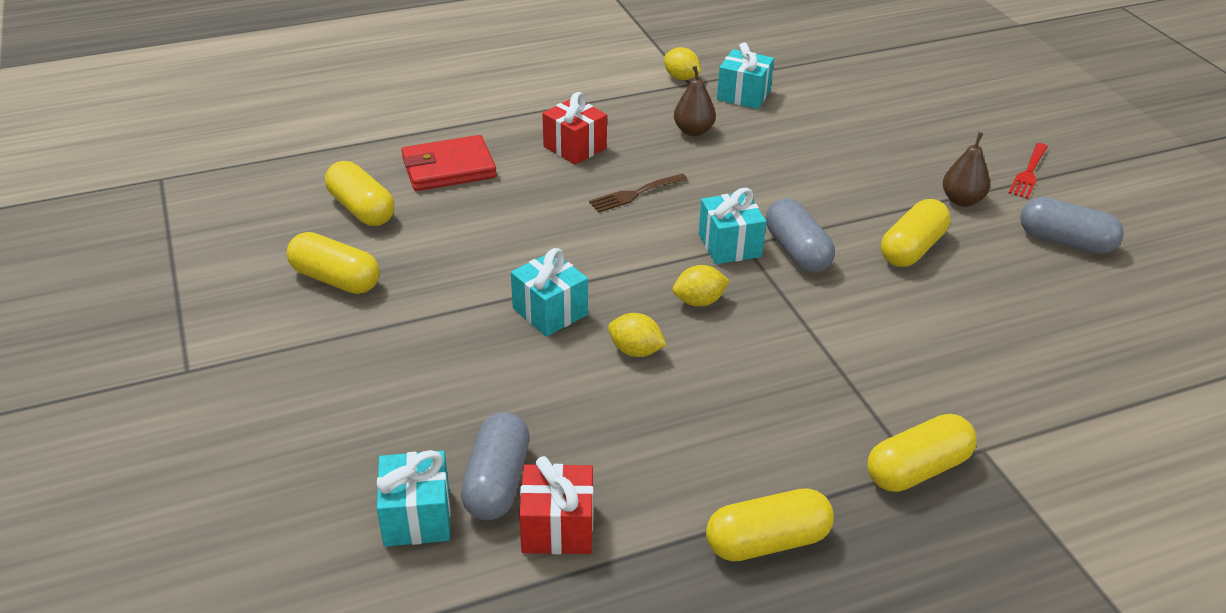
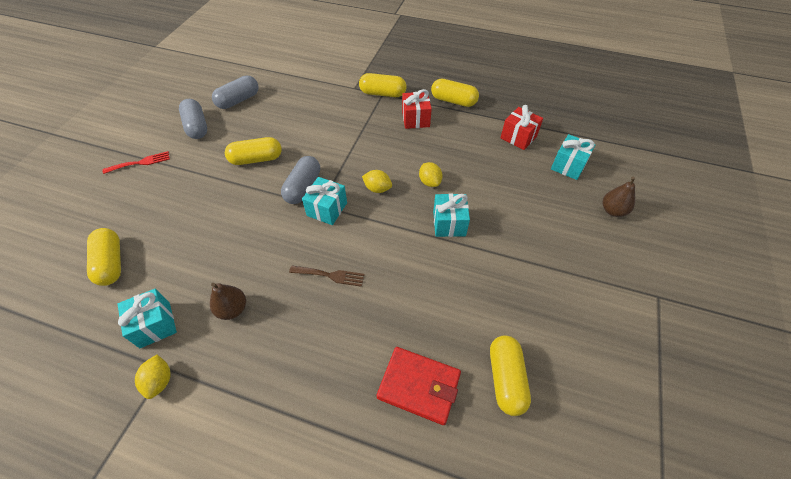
camera: 140 degrees left, 15 degrees up
(335, 279) = (551, 317): yellow capsule -> yellow capsule (111, 263)
(497, 482) = (529, 162): grey capsule -> grey capsule (238, 100)
(575, 147) = (318, 347): red gift -> red gift (415, 119)
(962, 200) = (194, 168): brown pear -> brown pear (612, 211)

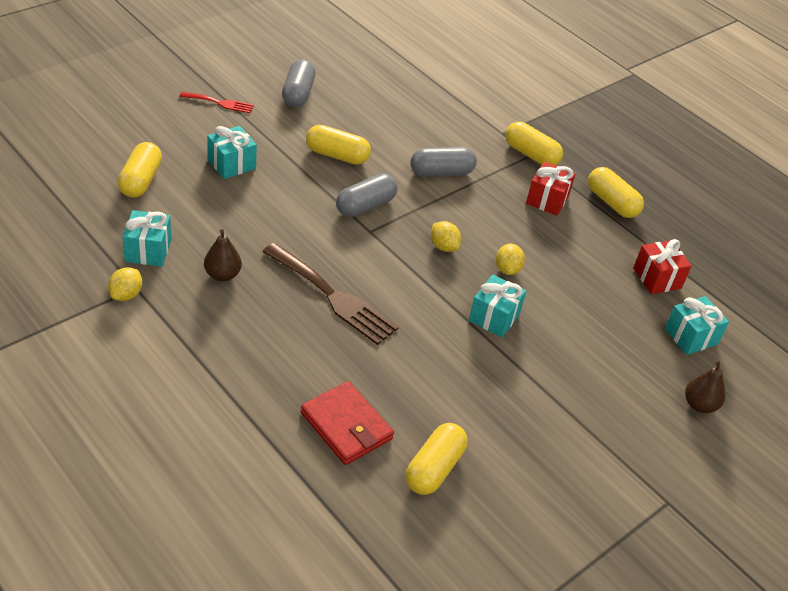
camera: 25 degrees right, 10 degrees down
(238, 100) = (360, 86): grey capsule -> grey capsule (441, 172)
(327, 209) = (374, 238): turquoise gift -> turquoise gift (231, 164)
(330, 275) = (333, 297): brown fork -> brown fork, size x1.89

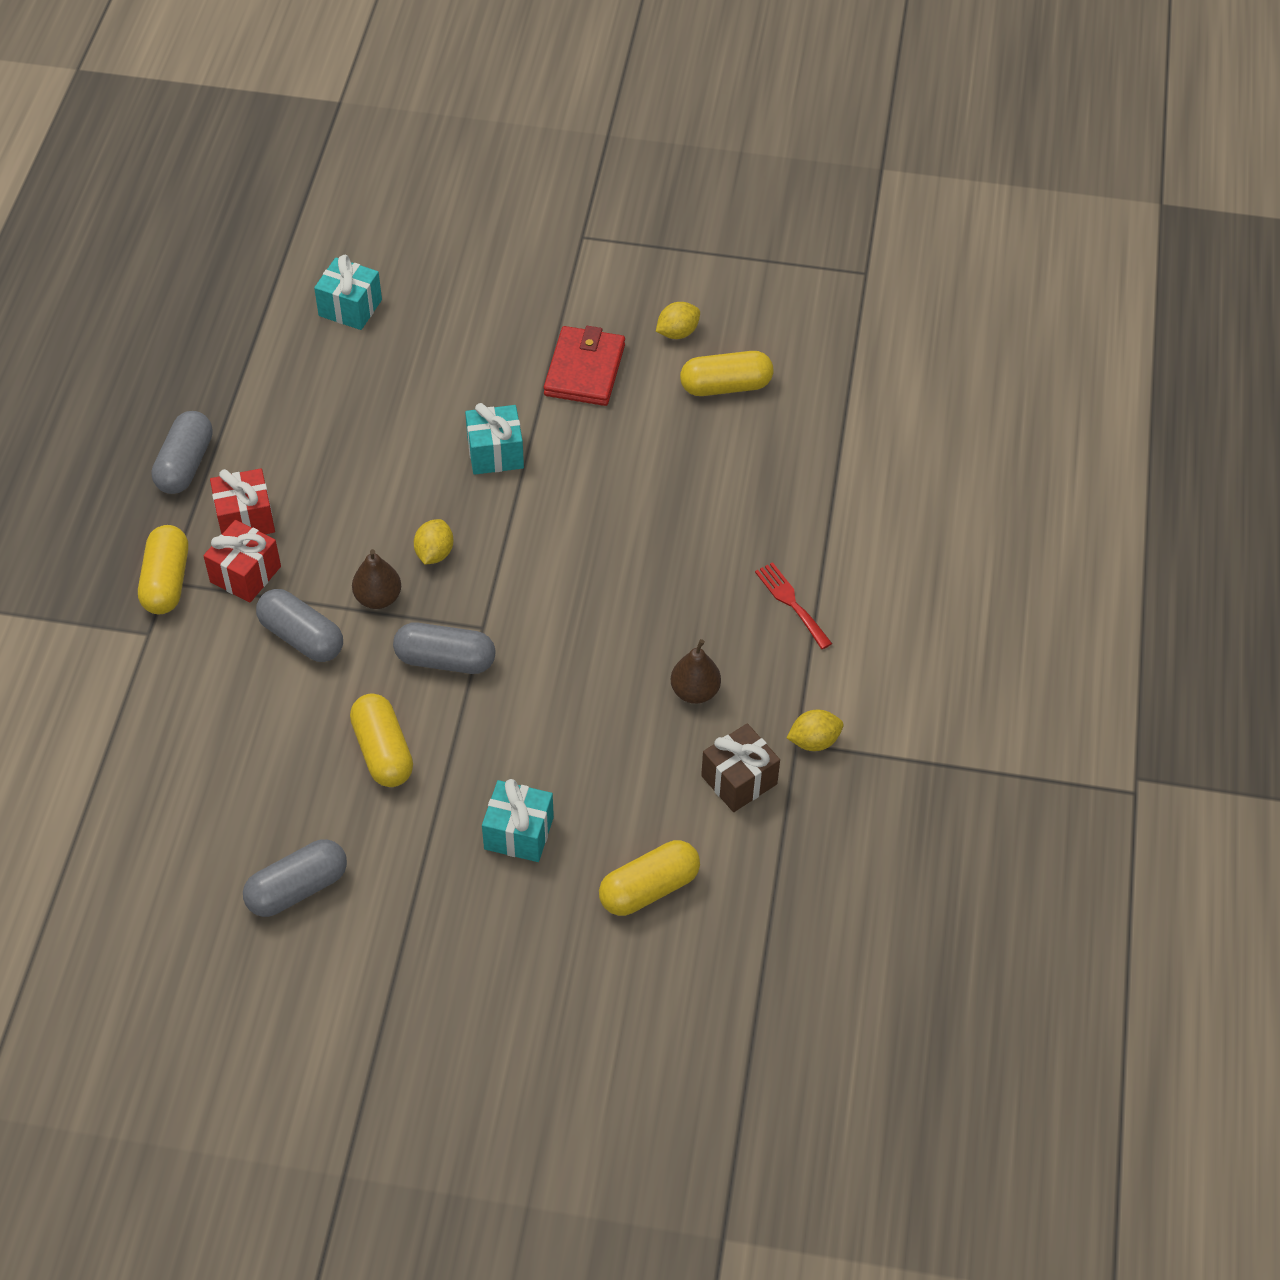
camera: 125 degrees left, 10 degrees up
(148, 250) = (739, 780): turquoise gift -> brown gift
(220, 103) = (414, 949): red fork -> red fork (791, 602)
(333, 297) = (616, 585): brown fork -> none
(346, 426) = (754, 467): red wallet -> red wallet (584, 370)
(507, 269) = (410, 484): yellow lemon -> yellow lemon (677, 332)
(611, 202) = (185, 465): yellow capsule -> grey capsule
(657, 278) = (285, 369): red gift -> red gift (245, 574)
(699, 405) = (441, 264): brown pear -> brown pear (378, 598)

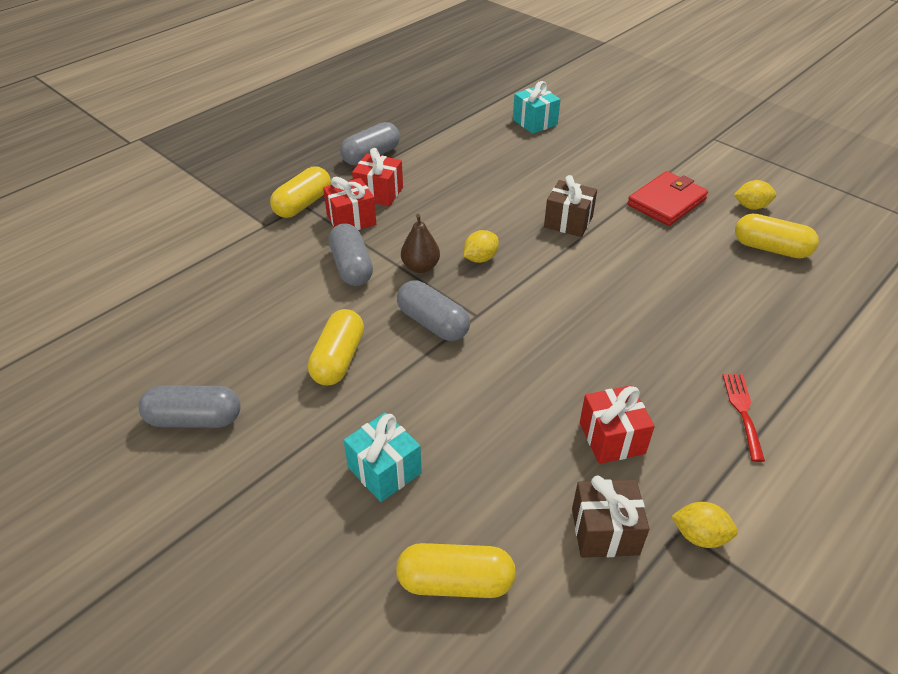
camera: 35 degrees right, 10 degrees down
(495, 453) = (568, 222): turquoise gift -> brown gift
(695, 691) = (612, 438): brown pear -> red gift

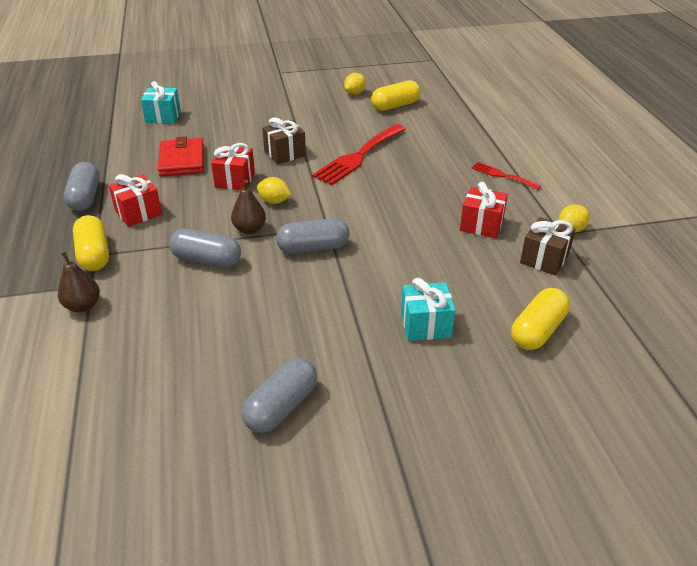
camera: 55 degrees left, 5 degrees down
(237, 236) = (83, 306): none -> brown pear
(338, 359) = (299, 305): yellow capsule -> none
(351, 220) = (151, 238): red gift -> red gift (235, 180)
(480, 258) = (274, 201): yellow lemon -> yellow lemon turned 60 degrees counterclockwise
(628, 273) = (358, 156): none -> red fork
(666, 202) = (314, 114): red wallet -> red wallet (182, 160)

